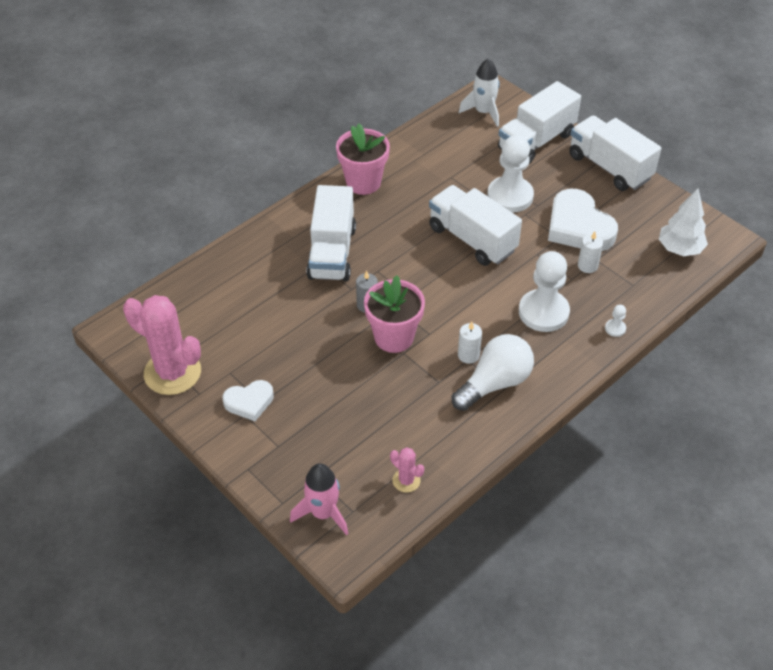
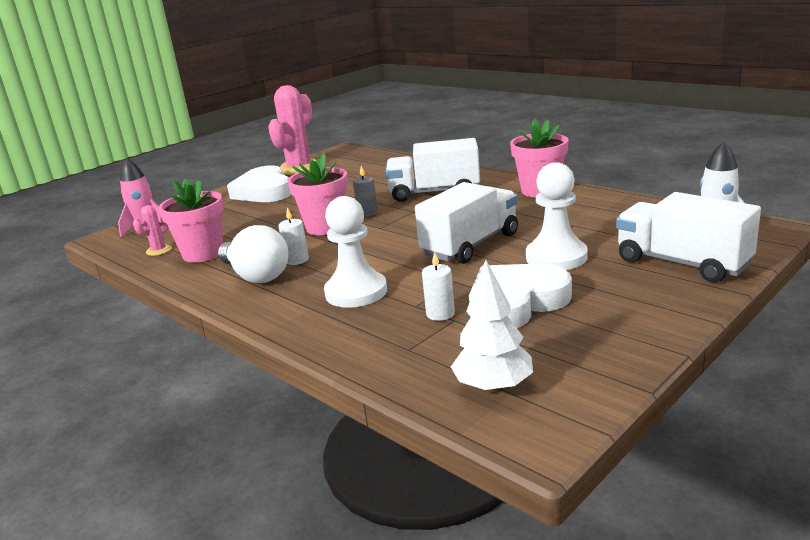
camera: 90 degrees right, 25 degrees down
(249, 402) = (264, 191): white heart -> white heart, size x1.77
(429, 435) = (203, 253): none -> pink flower pot
(609, 167) = (663, 318): white truck -> none
(615, 328) = (326, 339): white pawn -> none

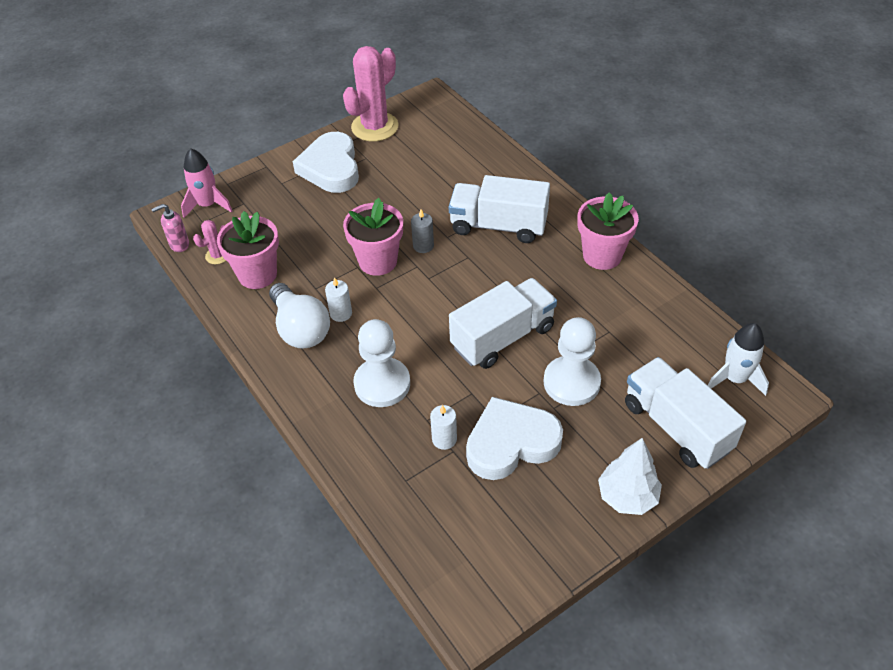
camera: 10 degrees right, 25 degrees up
(117, 251) = (179, 244): none -> pink soap dispenser
(493, 387) = (456, 549): white tree -> white tree (627, 496)

